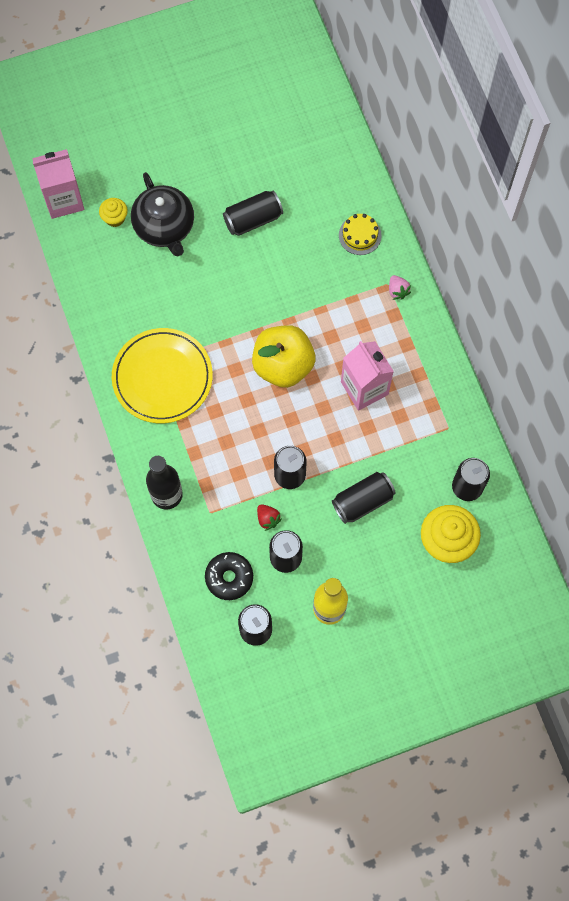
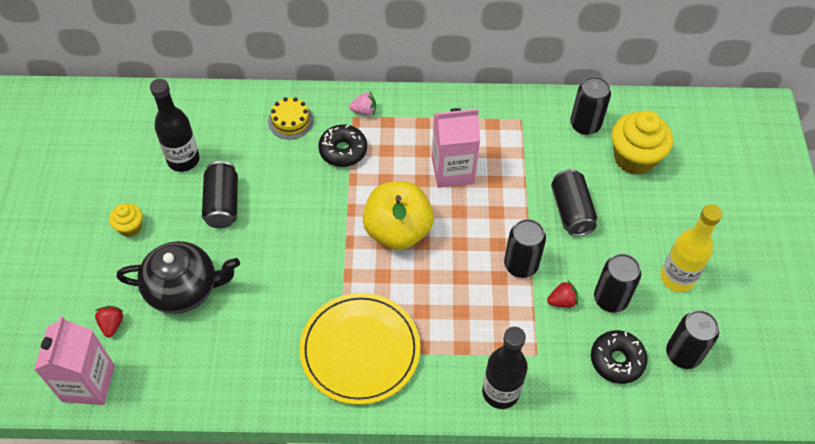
camera: 70 degrees left, 15 degrees down
(115, 192) = (112, 324): none -> red strawberry
(115, 218) = (144, 335): yellow cupcake -> yellow cupcake (130, 227)
(283, 170) = (183, 160): none -> black bottle
(346, 290) = (343, 150): none -> black donut

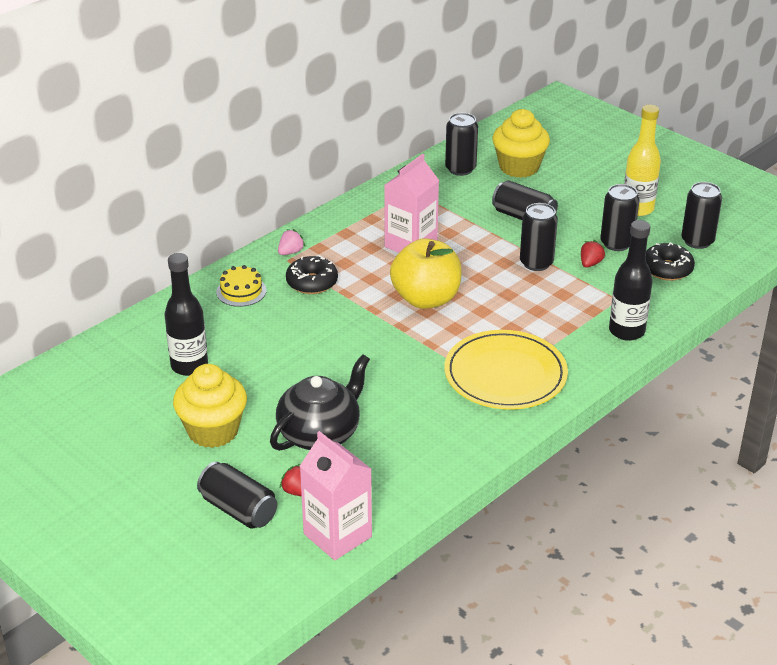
camera: 45 degrees left, 20 degrees down
(130, 227) = (213, 431): yellow cupcake -> yellow cupcake, size x1.93
(222, 204) = (267, 369): black can -> black can (238, 509)

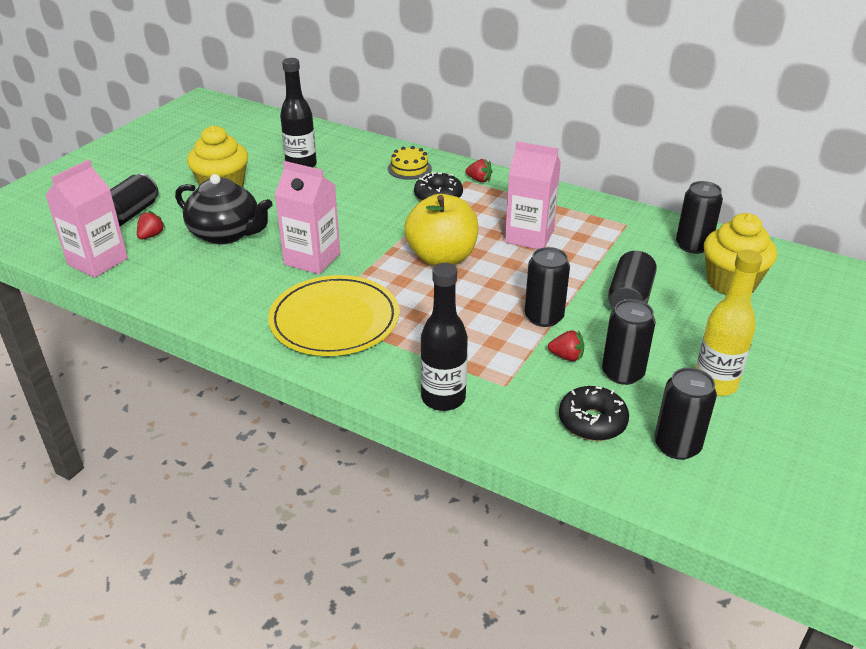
camera: 75 degrees right, 0 degrees up
(290, 252) = (479, 180): pink strawberry -> red strawberry
(396, 378) = (312, 259): none -> pink carton

